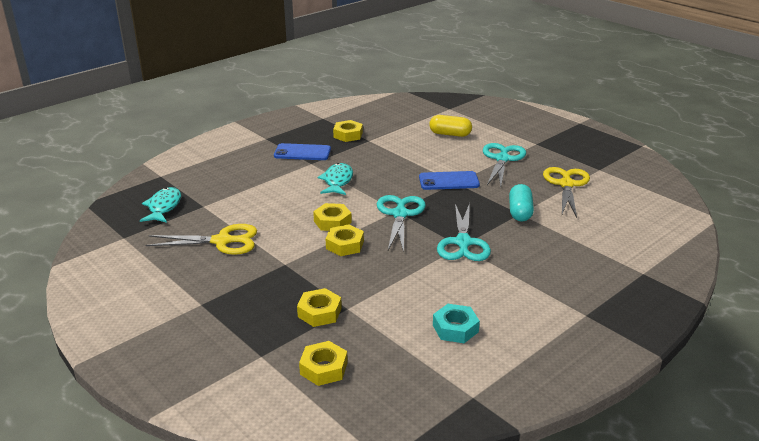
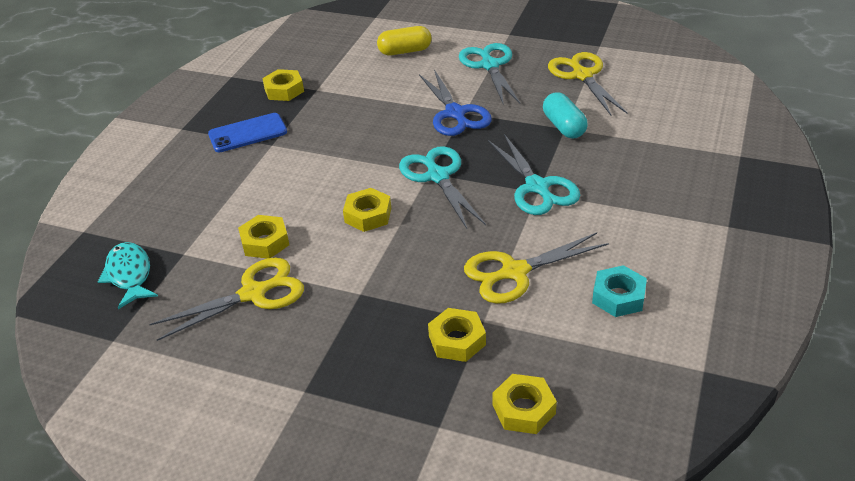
camera: 25 degrees left, 10 degrees up
(337, 181) = (326, 158): turquoise fish -> none
(345, 245) = (409, 240): yellow nut -> yellow nut (265, 242)
(396, 287) = (514, 272): none -> yellow scissors
(449, 181) = (455, 113): blue phone -> blue scissors

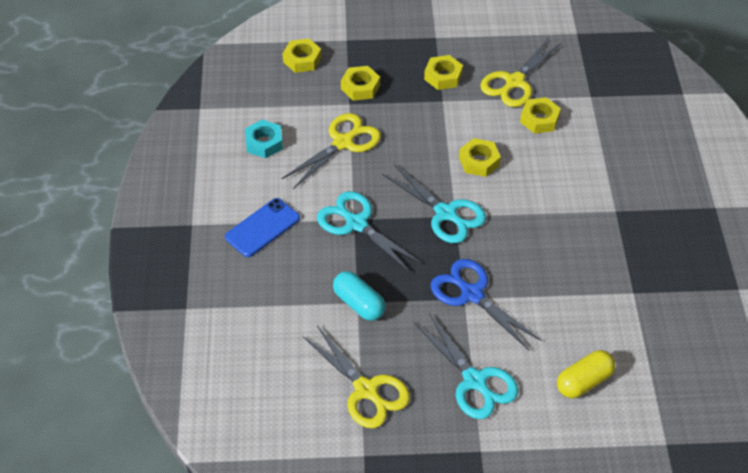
camera: 155 degrees right, 10 degrees up
(129, 275) = (611, 72): turquoise fish -> none
(247, 133) = (649, 217): blue phone -> blue phone (262, 228)
(284, 90) = (665, 282): yellow nut -> yellow nut (443, 76)

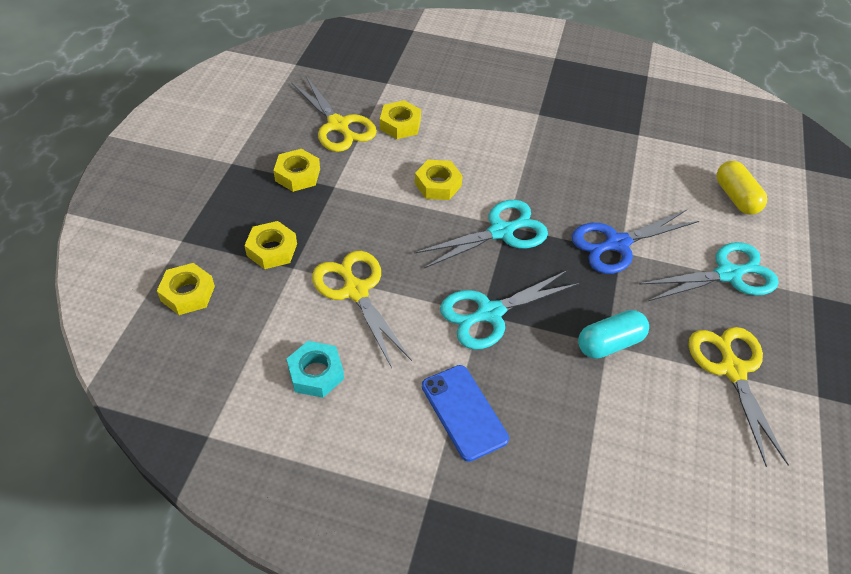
camera: 75 degrees left, 0 degrees up
(366, 390) = (732, 369): yellow scissors -> yellow scissors turned 75 degrees counterclockwise

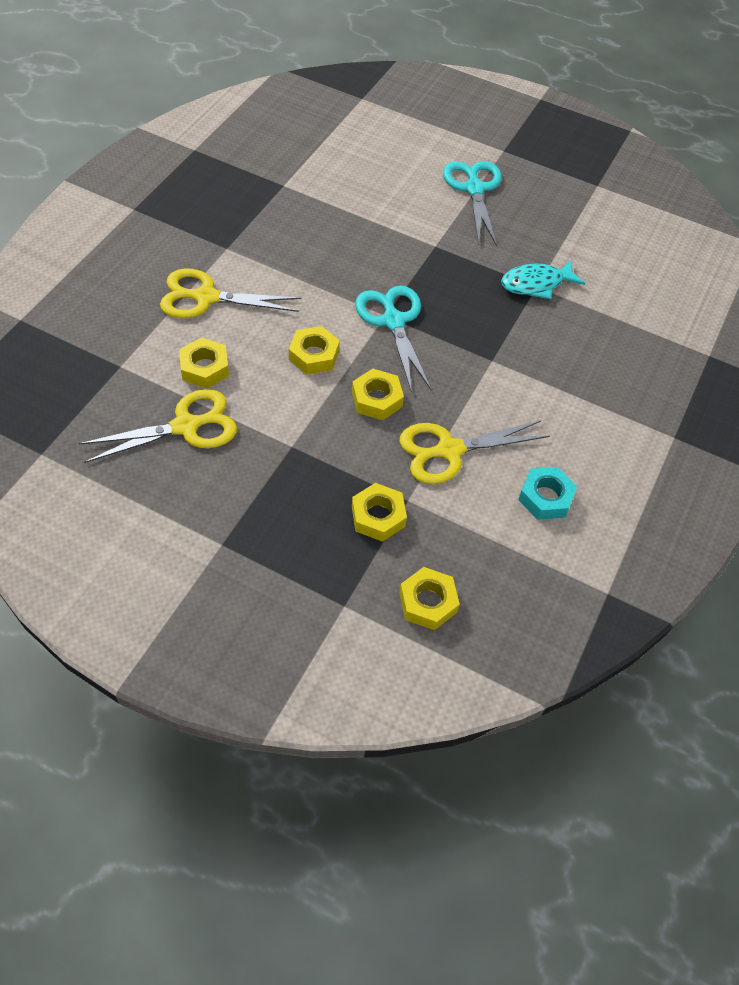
camera: 80 degrees left, 5 degrees up
(297, 175) = (263, 478): yellow nut -> yellow nut (377, 399)
(464, 412) = (596, 396): blue phone -> none
(489, 313) = (493, 354): turquoise scissors -> none
(609, 343) = (536, 284): turquoise capsule -> turquoise fish
(617, 244) = (426, 245): blue scissors -> none
(732, 369) = (570, 221): yellow scissors -> yellow scissors (206, 297)
(735, 197) = (386, 152): yellow capsule -> none

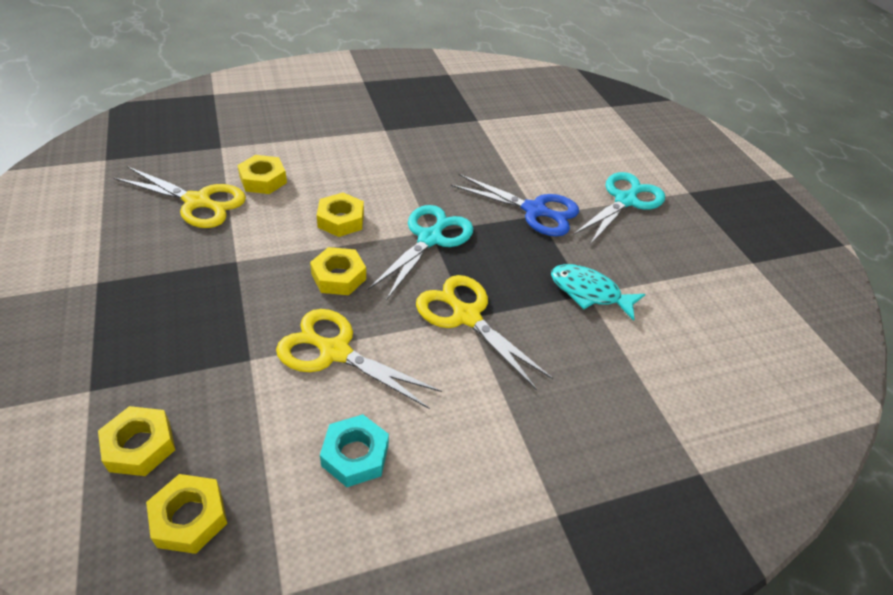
camera: 45 degrees right, 10 degrees down
(206, 297) = (328, 146): yellow scissors -> yellow scissors (466, 316)
(378, 516) = (212, 352): yellow nut -> yellow nut (189, 518)
(429, 243) = (535, 210): none -> blue scissors

